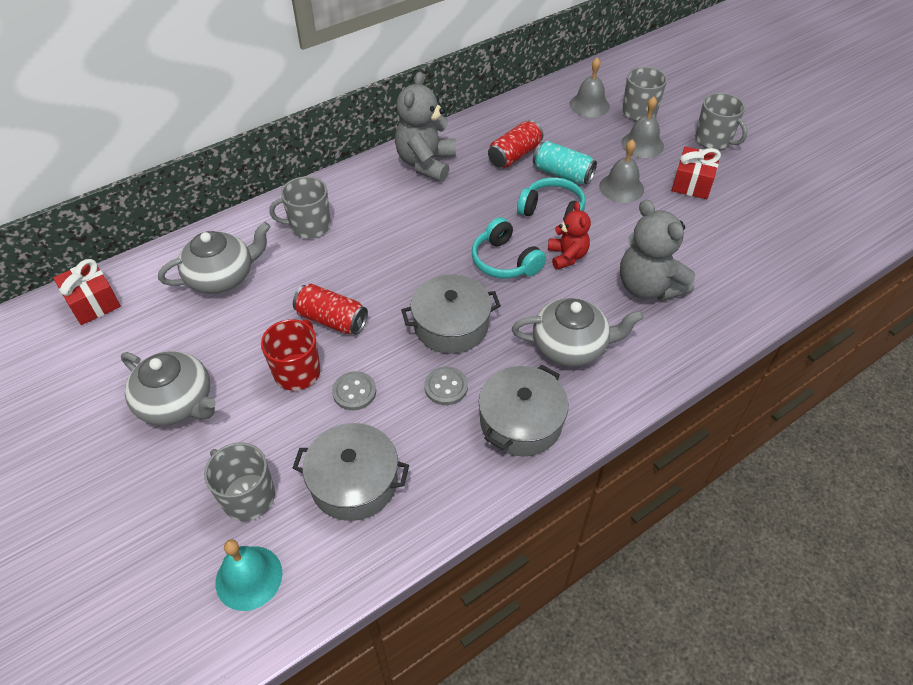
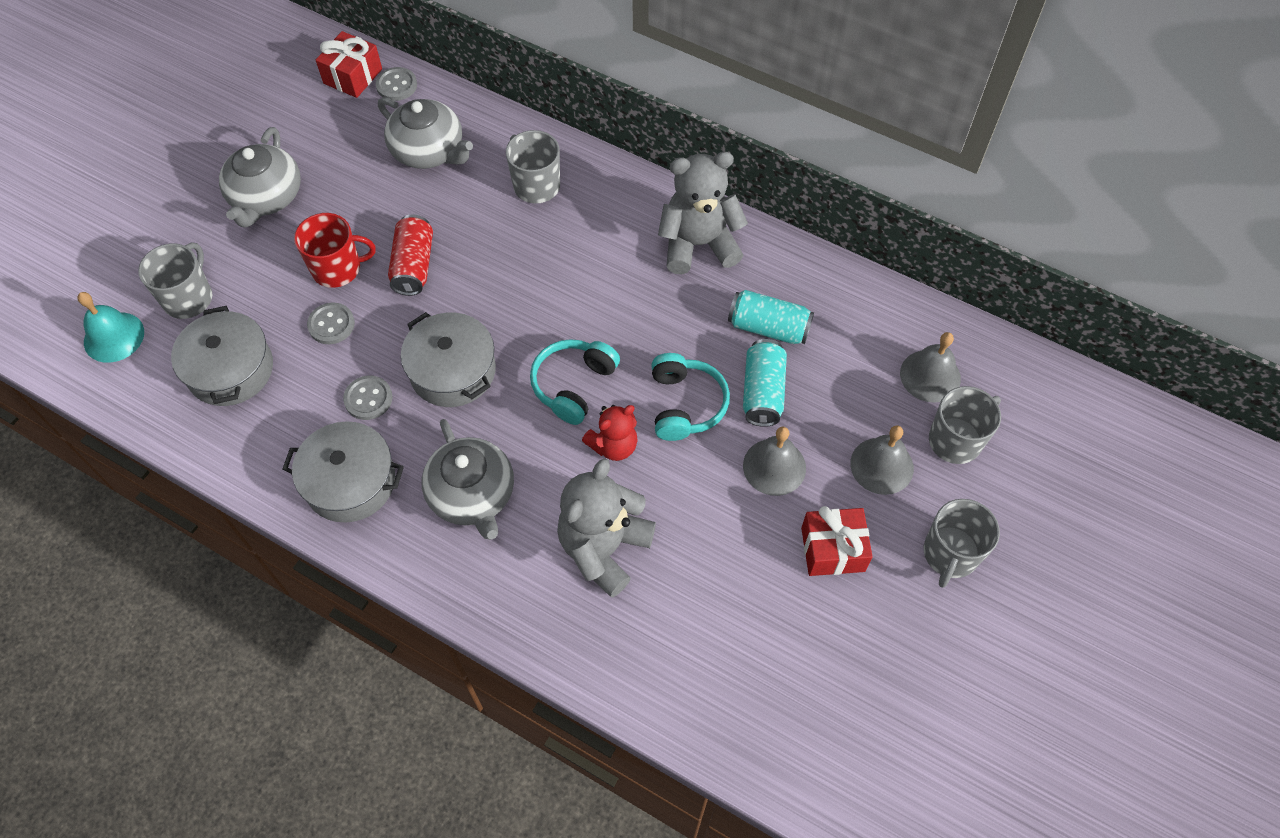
camera: 65 degrees right, 10 degrees up
(132, 277) = (396, 85): none -> grey button
(514, 155) = (768, 328): red can -> turquoise can

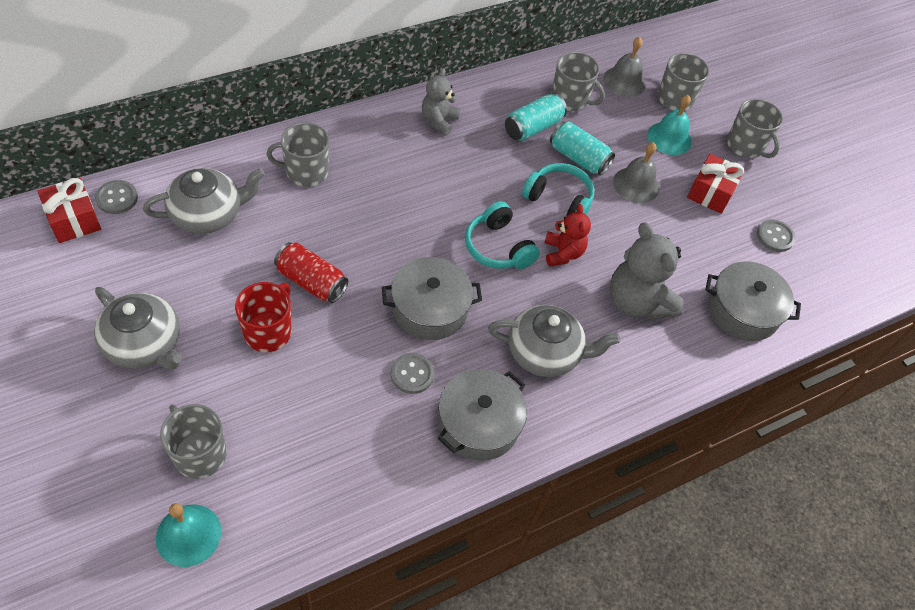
camera: 65 degrees left, 5 degrees down
(230, 370) = (304, 457): grey pot -> grey pot (743, 311)
(331, 324) = (320, 363): grey button -> grey button (775, 236)
(698, 244) = (439, 121): grey teddy bear -> grey teddy bear, size x0.60
(846, 339) = (570, 99): none -> grey mug
(882, 465) = (669, 138): grey bell -> turquoise bell

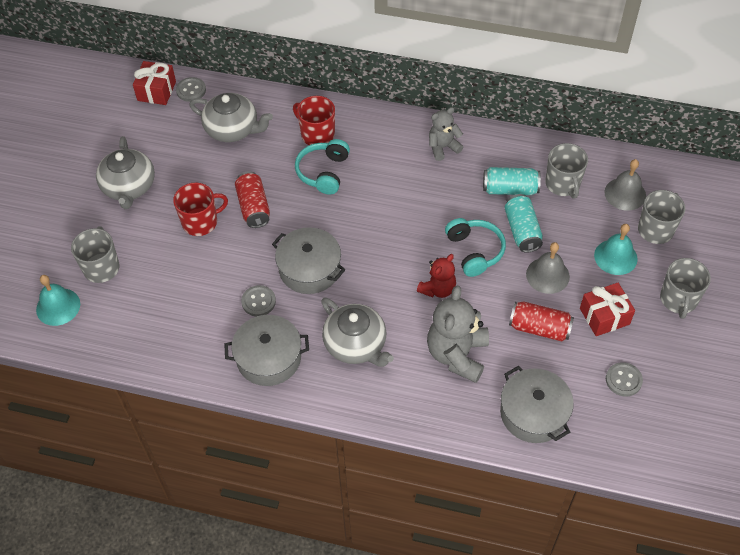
camera: 50 degrees right, 0 degrees up
(305, 172) = (317, 134): grey mug -> red mug
(498, 247) = (395, 257): turquoise headphones -> turquoise headphones (323, 172)
(675, 234) = (539, 328): none -> red can

